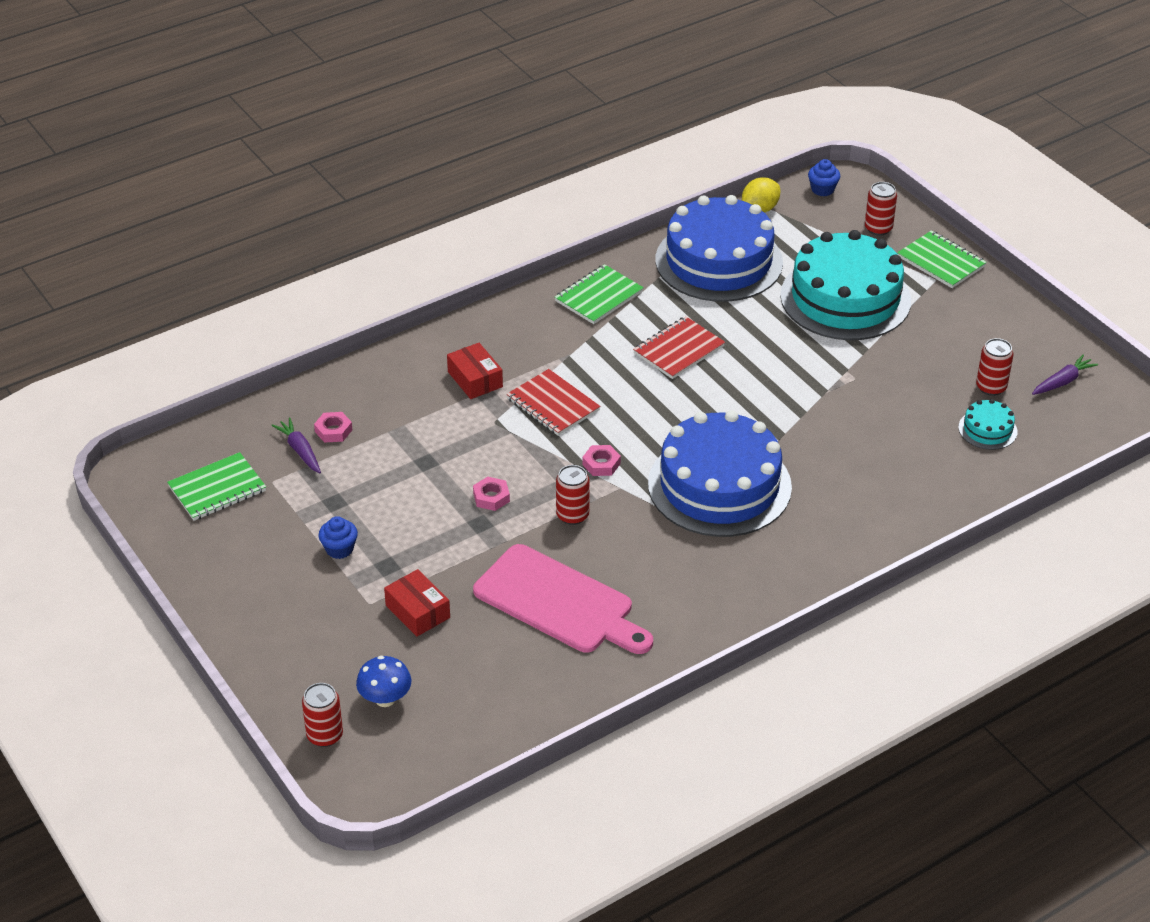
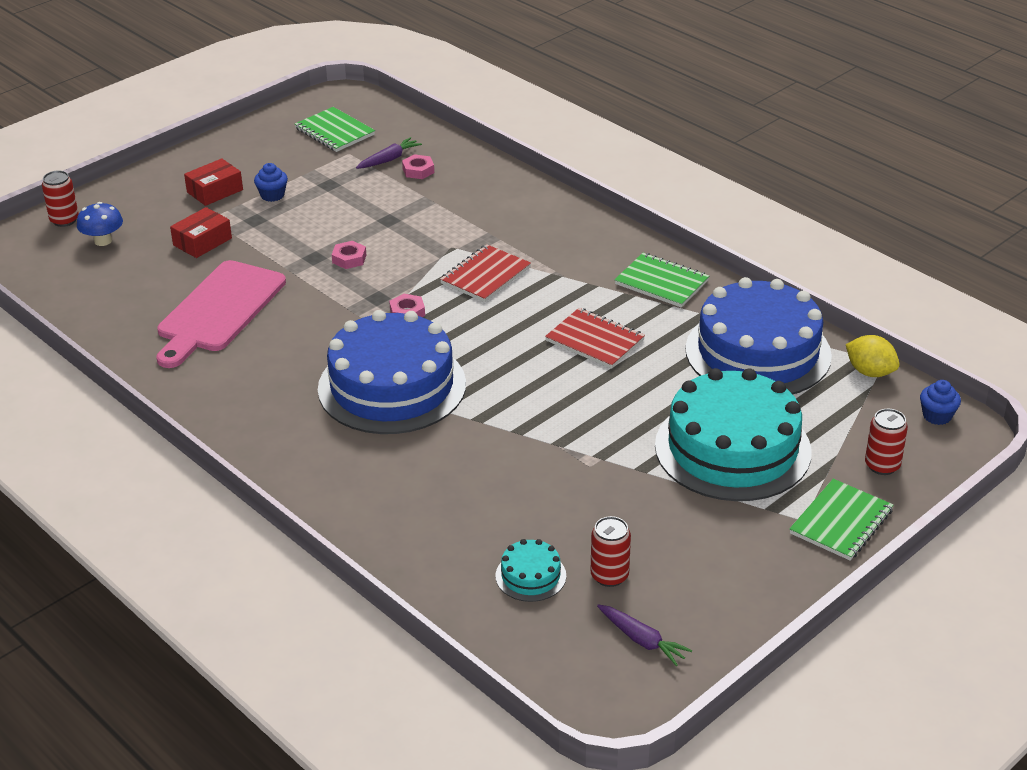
camera: 80 degrees right, 5 degrees down
(475, 379) = (508, 229): red box -> red box (215, 191)
(572, 515) = (333, 304): red can -> none

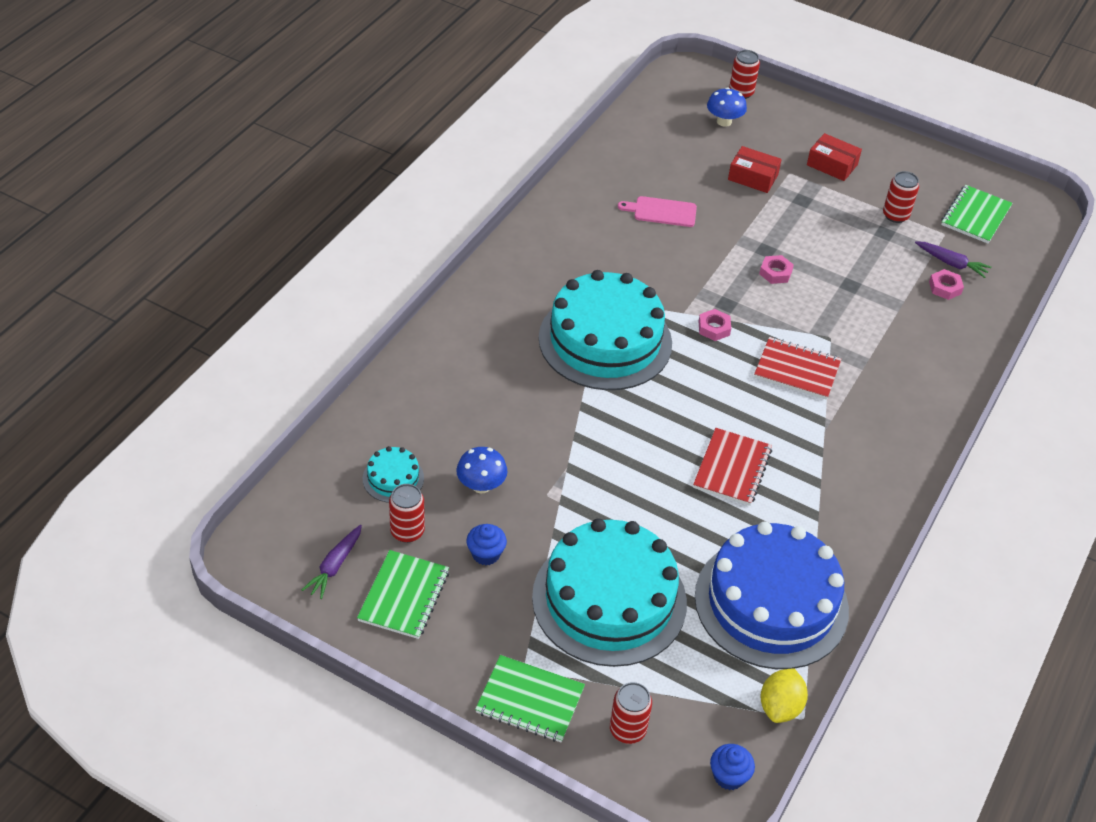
camera: 70 degrees right, 10 degrees up
(219, 310) = (662, 212): pink cutting board -> pink cutting board, size x0.51
(272, 195) = (846, 201): blue cupcake -> blue cupcake (486, 554)
(309, 173) = (895, 215): none -> red can
(392, 386) = (605, 340): blue cake -> turquoise cake
(562, 510) = (481, 485): none -> blue mushroom
(661, 282) = (853, 506): green notebook -> green notebook (404, 596)

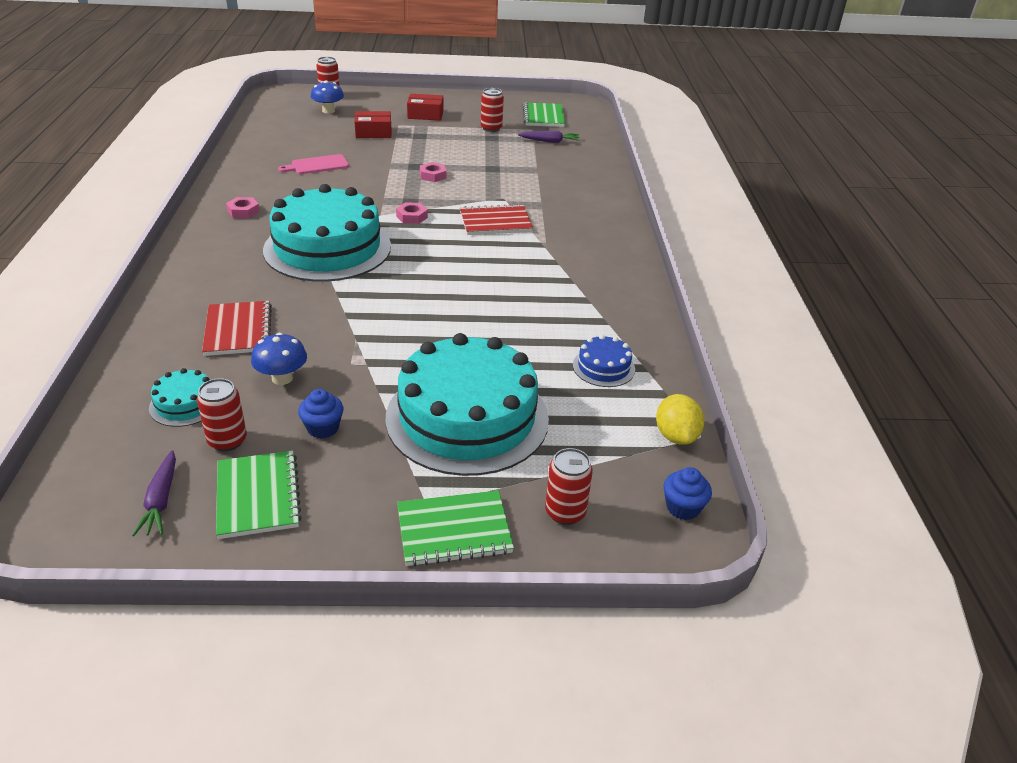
camera: 30 degrees left, 10 degrees down
(732, 468) = (497, 293): red notebook -> red notebook (238, 330)
(771, 603) = (603, 367): blue cake -> blue cake, size x0.42
(945, 287) = (557, 154): pink nut -> pink nut (243, 211)

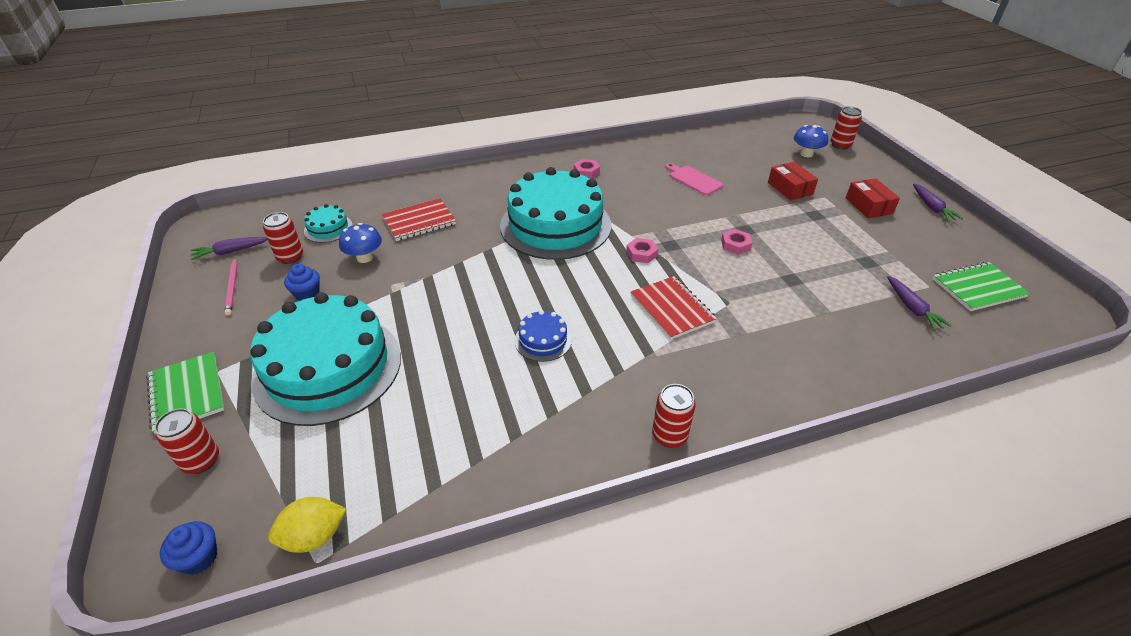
camera: 75 degrees right, 5 degrees up
(258, 496) = (233, 287): green notebook -> pink pencil
(446, 97) = (932, 207): none -> purple carrot
(491, 128) = (892, 256): red can -> red can (669, 435)
(603, 367) = (426, 451): blue cake -> blue cake (543, 340)

